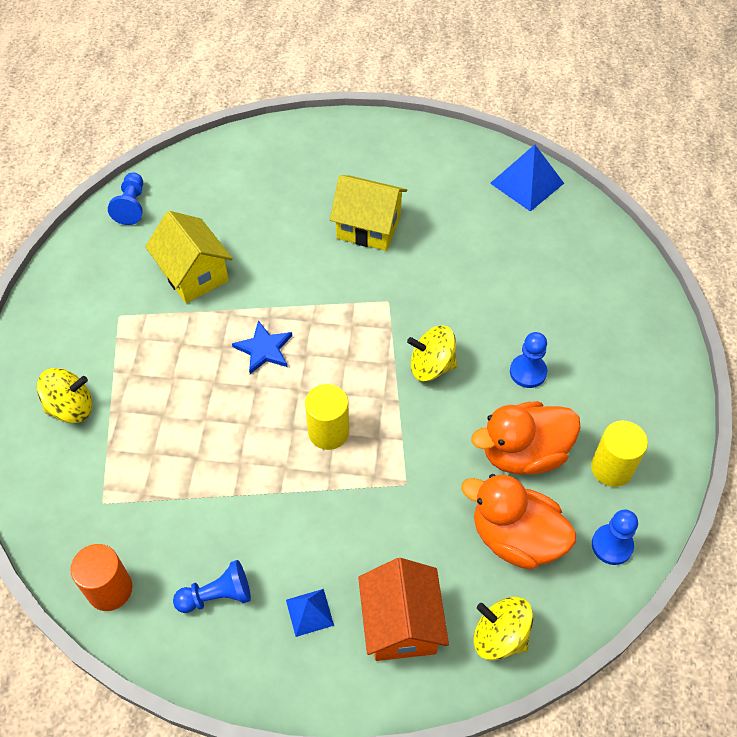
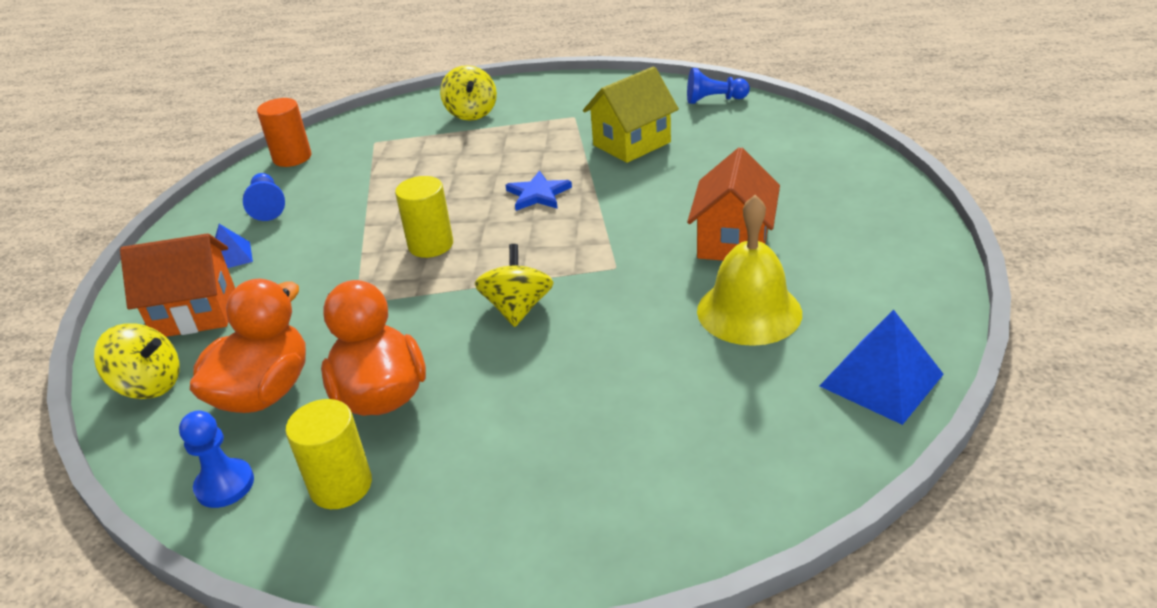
camera: 90 degrees right, 20 degrees down
(368, 227) = (733, 241): yellow house -> orange house
(454, 232) = (749, 311): none -> yellow bell
(499, 636) = (149, 385): yellow spinning top -> yellow spinning top turned 75 degrees clockwise
(528, 372) = (508, 394): blue pawn -> none

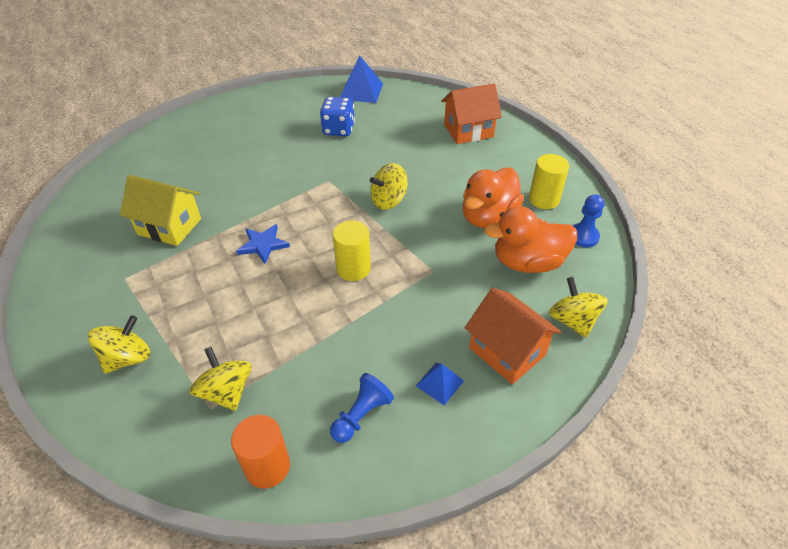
camera: 125 degrees left, 10 degrees up
(379, 150) = (226, 391): none -> yellow spinning top
(714, 100) = (82, 208): blue pawn -> none
(733, 241) = (280, 149): orange house -> orange house (468, 131)
(749, 311) = (338, 130): yellow bell -> blue dice

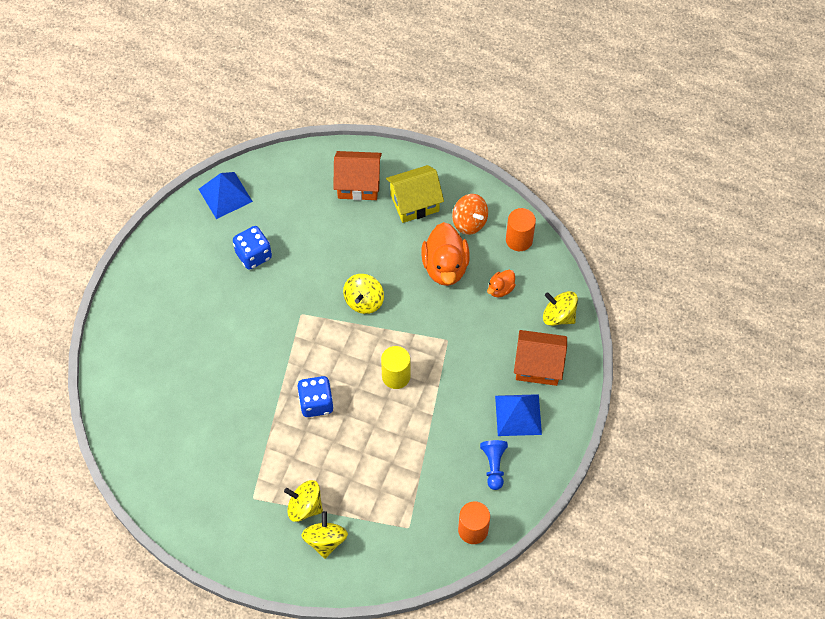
camera: 40 degrees left, 15 degrees up
(169, 226) = (231, 439): yellow house -> yellow house (414, 203)
(226, 391) = (407, 512): yellow spinning top -> yellow spinning top (305, 507)
(263, 245) = (316, 403): blue star -> blue dice
(439, 383) = (518, 415): blue pyramid -> blue pyramid, size x1.76
(468, 131) = (358, 184): orange house -> orange house turned 60 degrees clockwise
(527, 262) = (500, 289): orange duck -> orange duck, size x0.50
(543, 199) = (469, 222): yellow cylinder -> orange spinning top
(583, 236) = (519, 240): blue pawn -> orange cylinder

